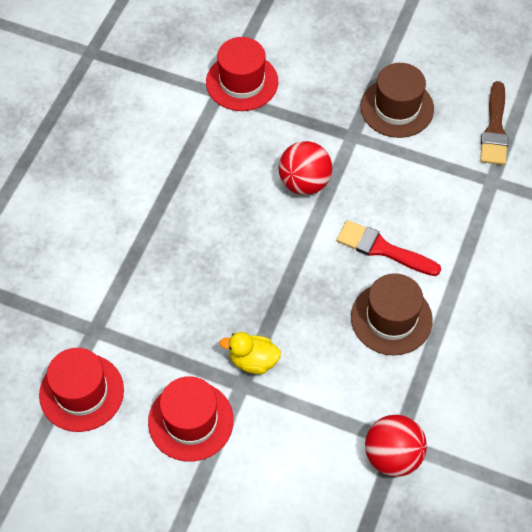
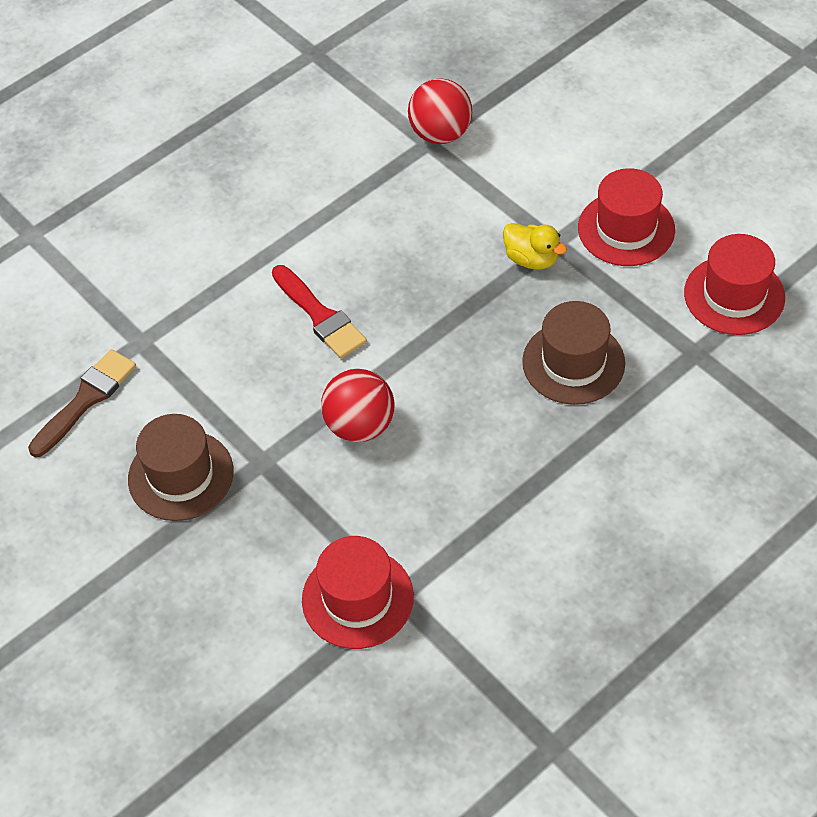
camera: 150 degrees left, 5 degrees down
(391, 318) = (360, 245): brown hat -> brown hat (573, 362)

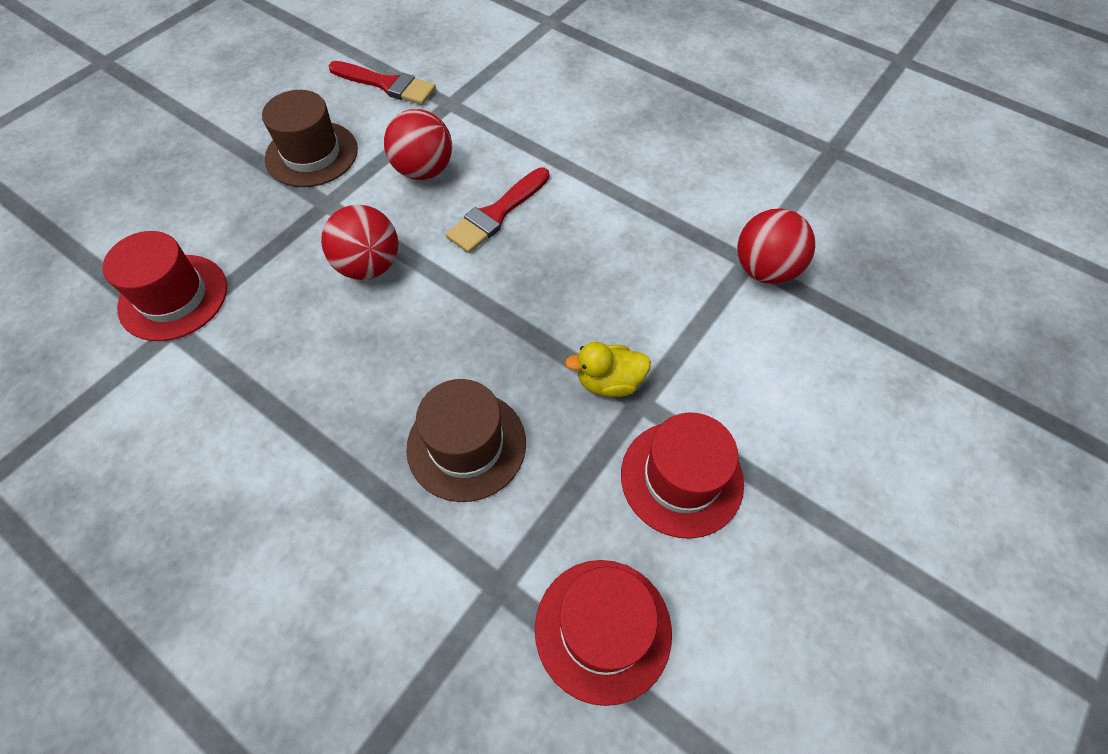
camera: 75 degrees right, 5 degrees up
(86, 399) = (387, 84): brown brush -> red brush
(240, 372) = (424, 170): none -> red ball
(531, 259) = (609, 382): yellow duck -> yellow duck turned 60 degrees clockwise

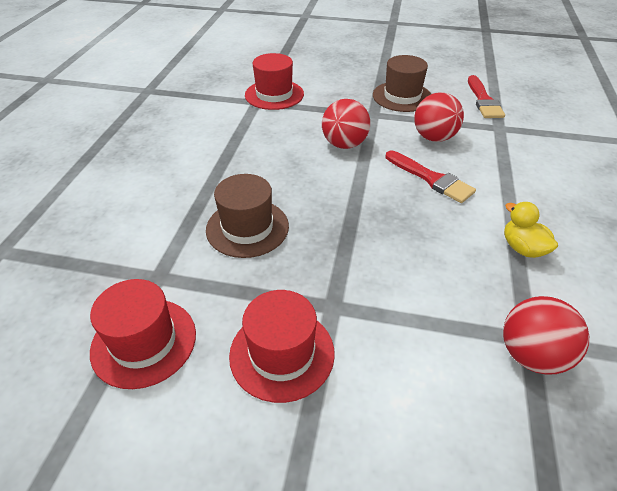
camera: 65 degrees right, 15 degrees down
(497, 214) = (431, 179): red brush -> red brush turned 150 degrees counterclockwise
(609, 382) = (338, 282): yellow duck -> yellow duck (522, 248)

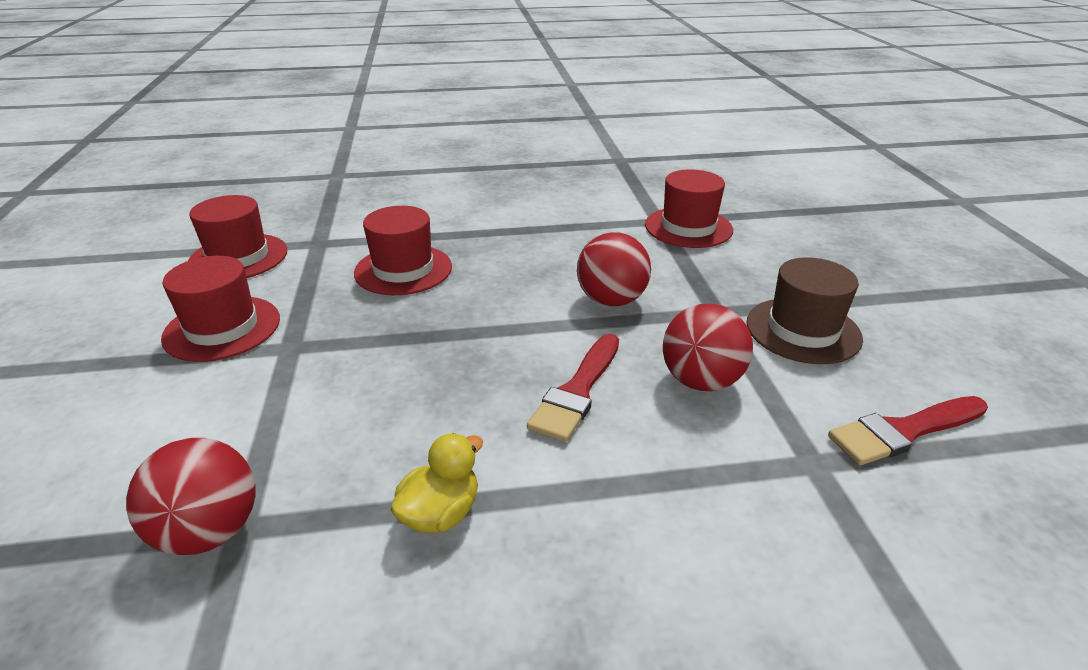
camera: 70 degrees right, 10 degrees down
(247, 228) = (403, 270): brown hat -> red hat

